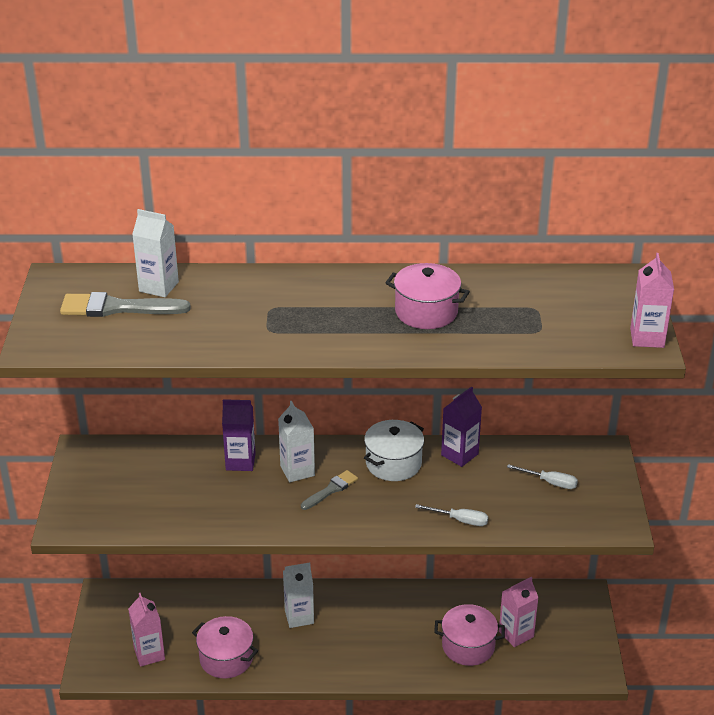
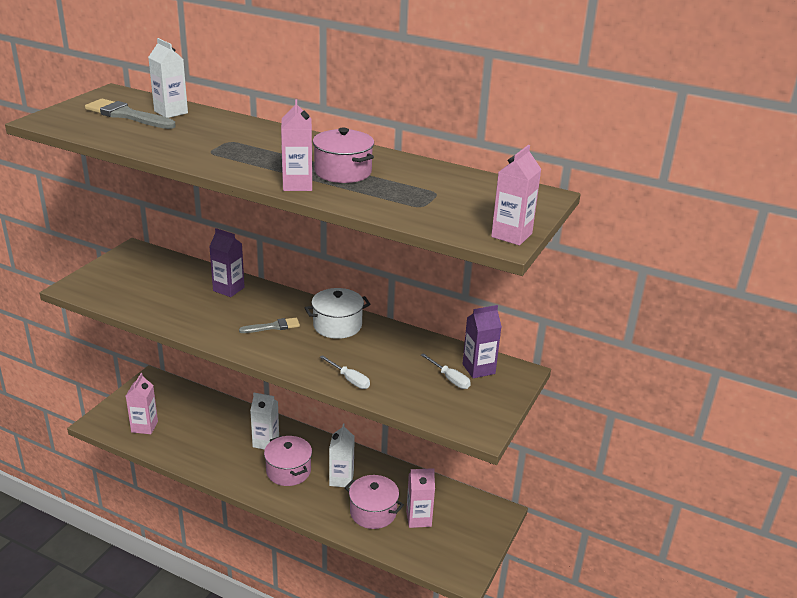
camera: 25 degrees right, 5 degrees down
(226, 658) = (191, 450): pink pot -> pink pot (288, 471)
(297, 471) = (262, 307): white carton -> white carton (341, 479)
(403, 344) = (297, 185): none -> pink carton
(459, 454) = (394, 336): purple carton -> purple carton (478, 369)

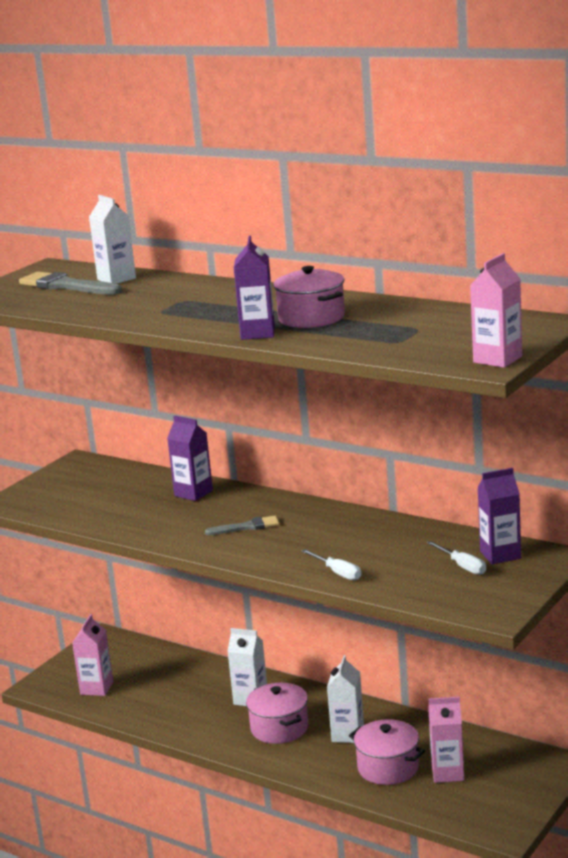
camera: 10 degrees right, 10 degrees down
(297, 185) = (257, 333): pink carton -> purple carton
(337, 325) = (326, 521): white pot -> none

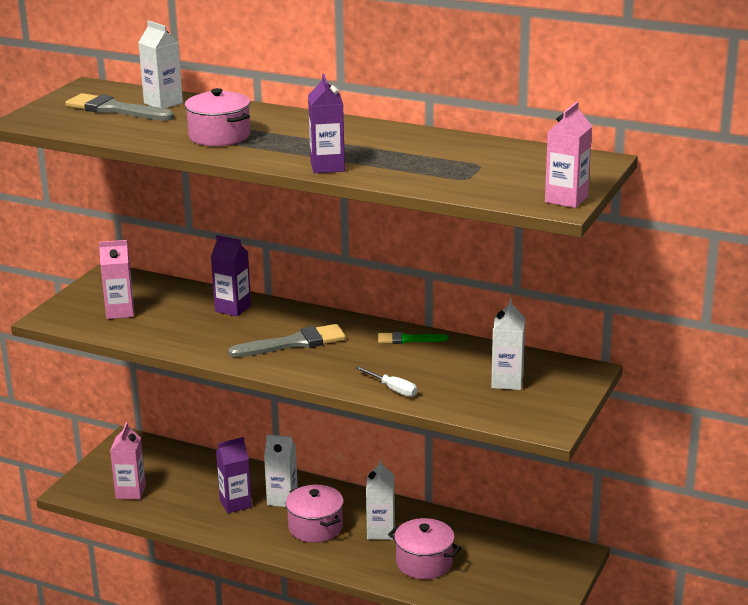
camera: 10 degrees left, 5 degrees up
(247, 527) = (294, 343): grey brush -> grey brush, size x1.67
(311, 318) = (373, 151): pink pot -> pink pot (219, 136)
(367, 524) = (408, 339): none -> green brush
(447, 773) = (479, 566): pink carton -> pink carton (120, 312)
(462, 566) = (507, 382): white screwdriver -> white carton
(500, 555) = (539, 370): purple carton -> purple carton (235, 503)

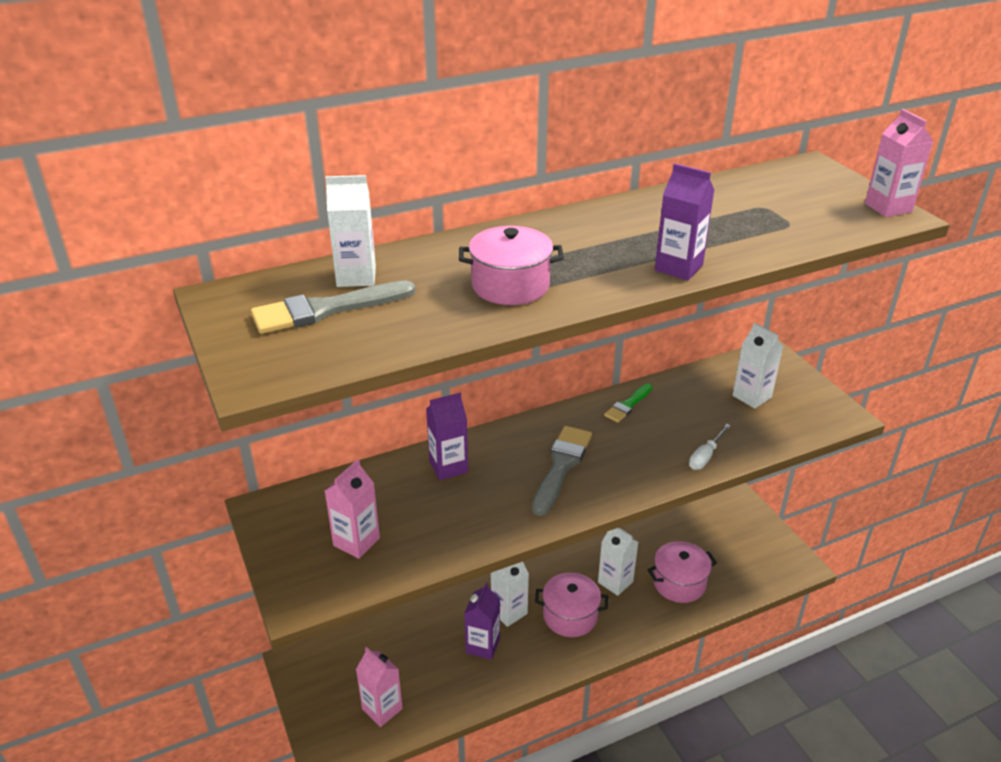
camera: 50 degrees left, 10 degrees up
(392, 389) = (705, 456): white screwdriver -> white screwdriver turned 135 degrees clockwise

